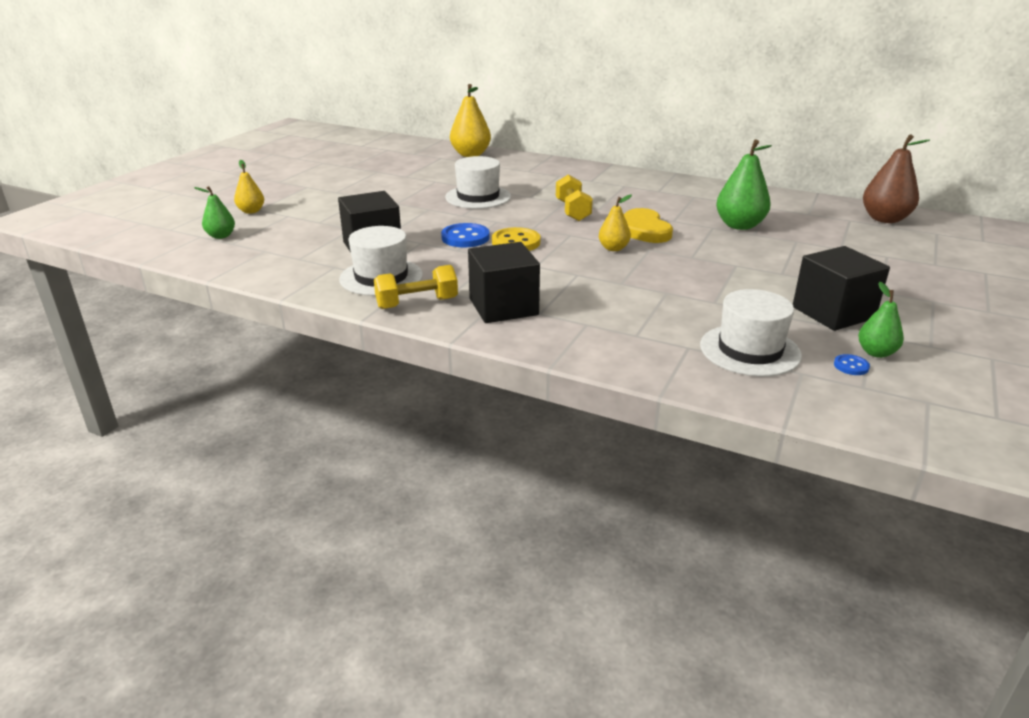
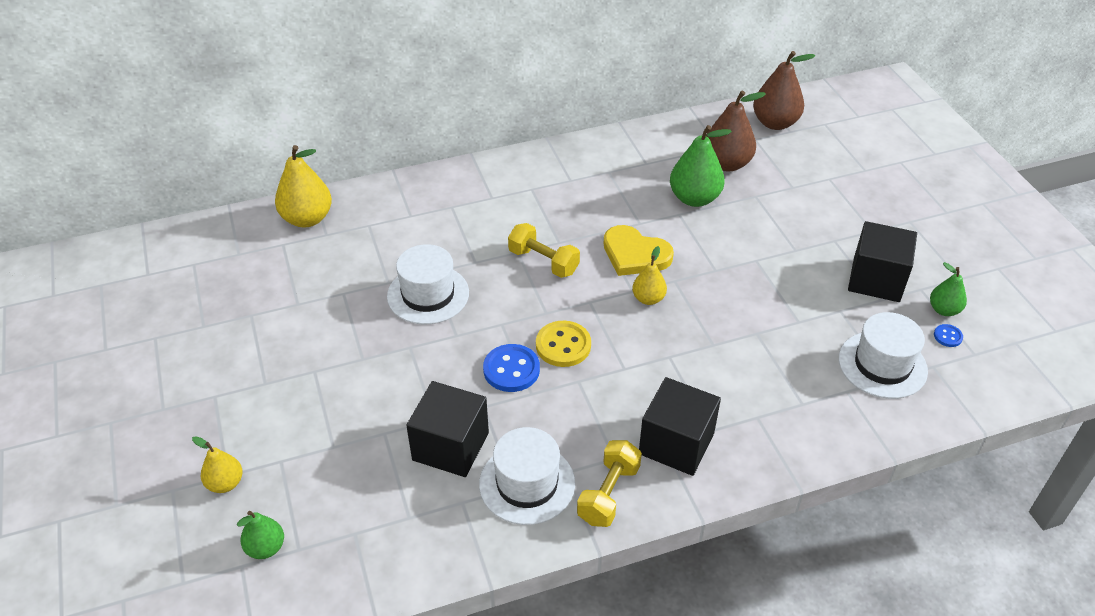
camera: 45 degrees left, 15 degrees up
(799, 221) = (726, 164): none -> brown pear

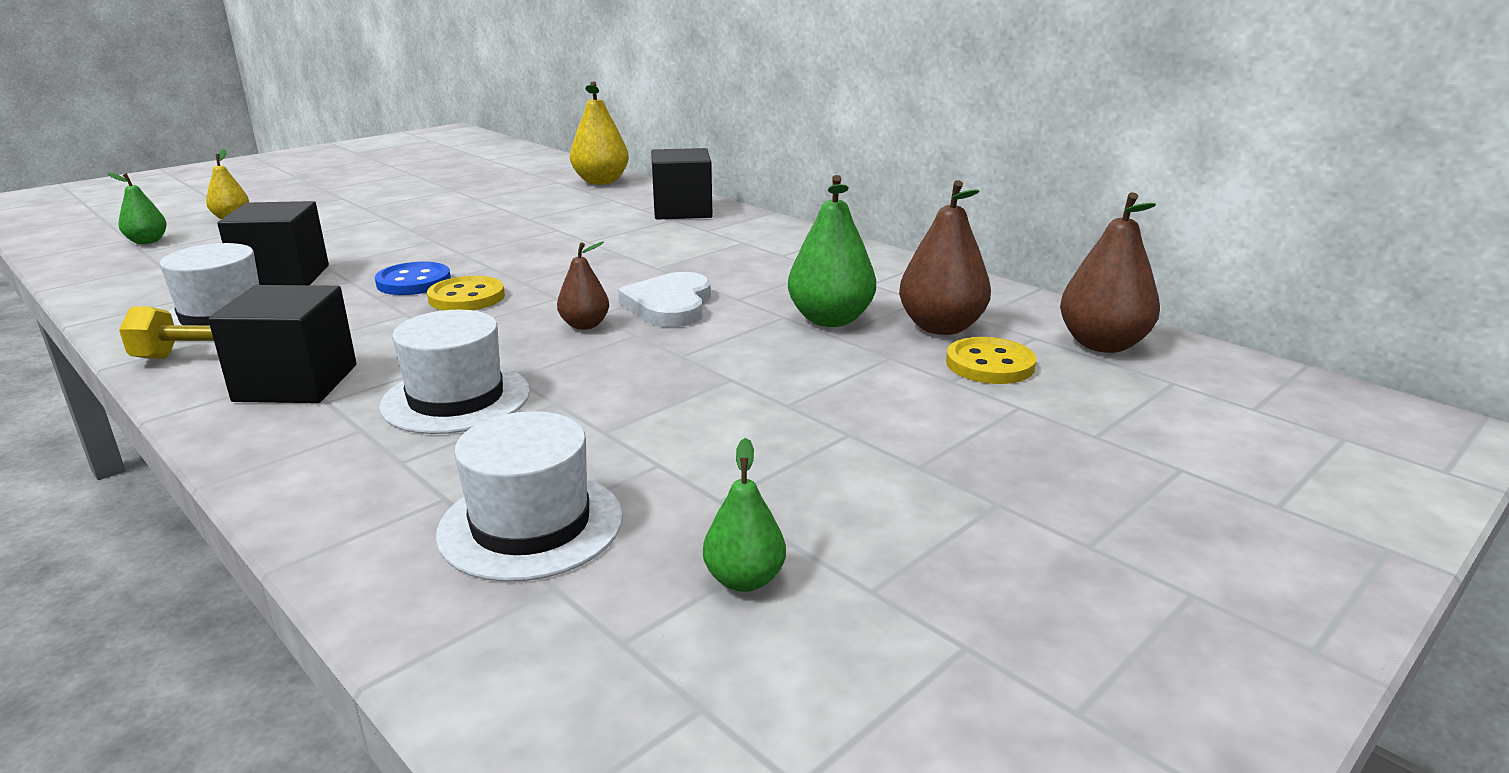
camera: 65 degrees right, 20 degrees down
(428, 294) = (520, 233): white hat -> white hat (456, 399)
(543, 262) = (613, 266): yellow dumbbell -> none
(635, 254) = (670, 305): yellow heart -> white heart
(648, 299) = (584, 325): yellow pear -> brown pear
(780, 167) = (990, 364): none -> yellow button
(876, 280) = (775, 488): black cube -> black cube (682, 211)
(947, 336) = (659, 595): blue button -> none

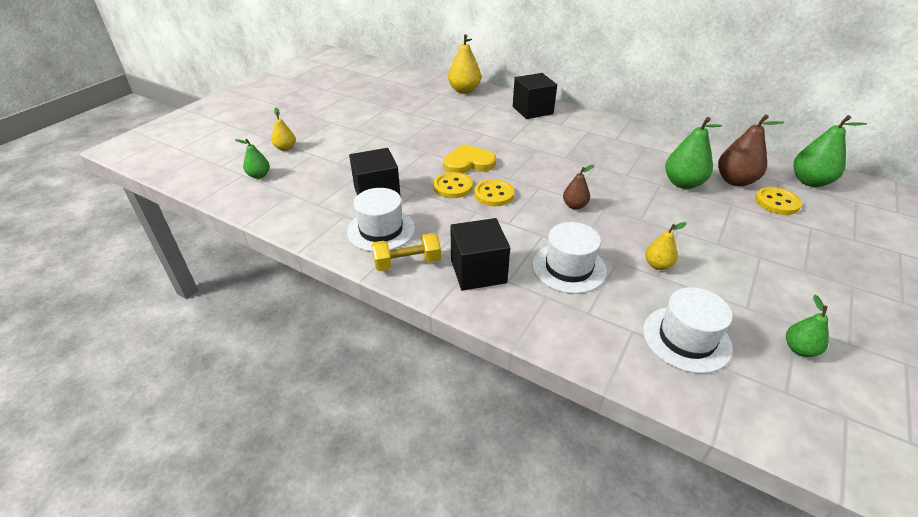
camera: 15 degrees left, 15 degrees up
(414, 282) = (453, 187): blue button -> yellow button
(482, 258) = (468, 163): none -> yellow heart
(625, 417) = (657, 265): none -> yellow pear
(670, 305) = (600, 185): white heart -> none
(1102, 344) = (810, 181): brown pear -> green pear

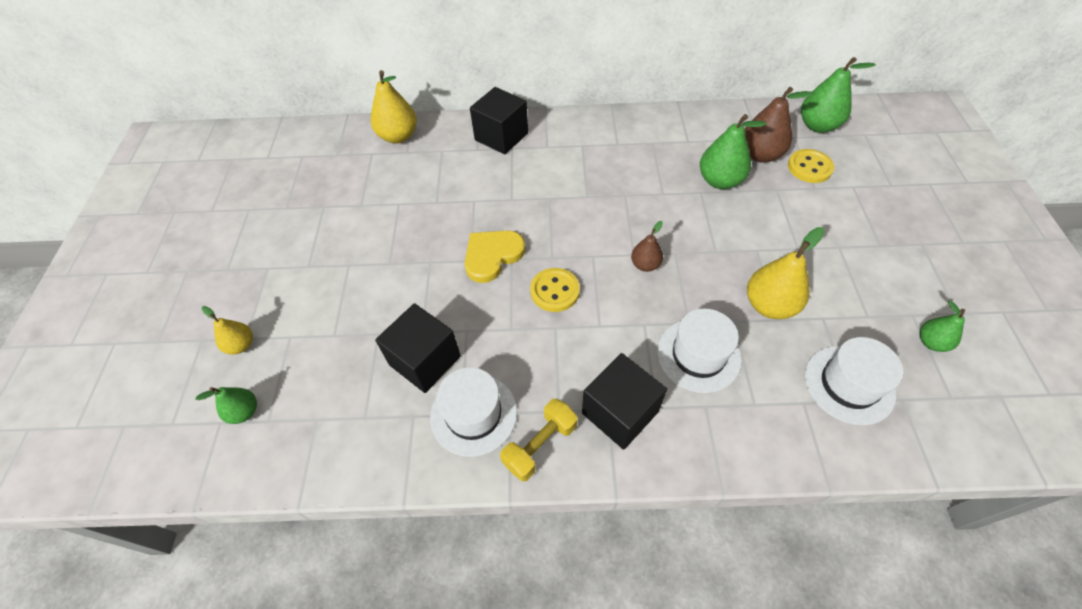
camera: 30 degrees left, 15 degrees up
(453, 187) = (503, 302): yellow button -> none
(657, 265) = (769, 305): yellow pear -> yellow pear, size x1.73

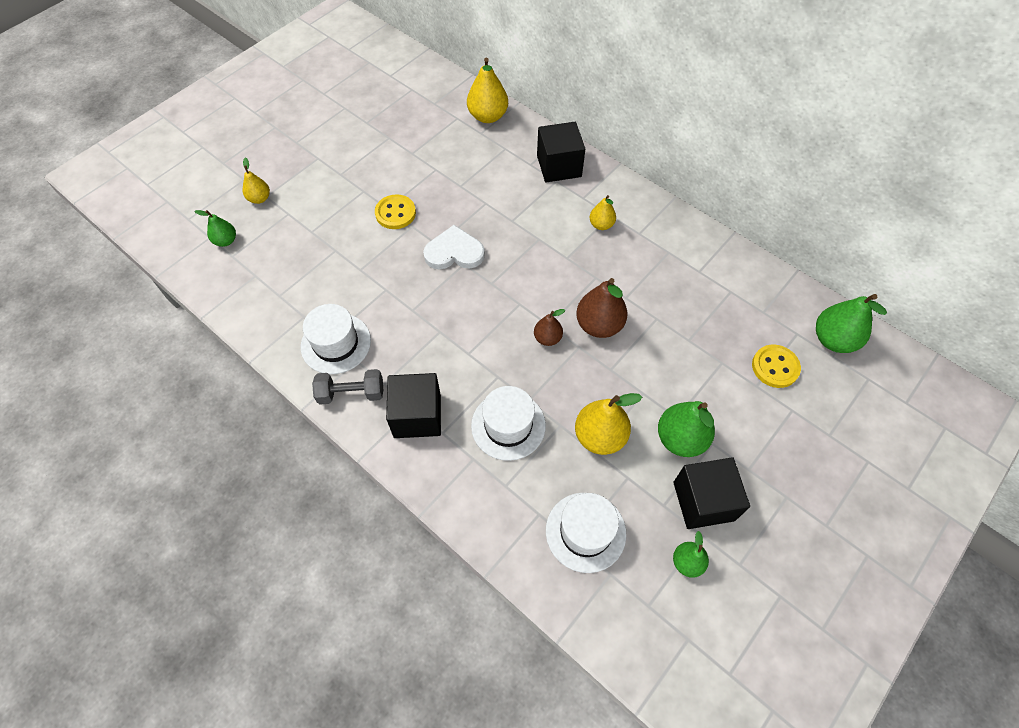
camera: 40 degrees right, 5 degrees up
(425, 360) = (343, 288): black cube -> black cube (703, 501)
(492, 256) = (454, 252): yellow heart -> white heart
(540, 445) = (351, 393): yellow dumbbell -> grey dumbbell
(555, 291) = (466, 307): yellow button -> yellow button (395, 213)
(583, 156) = (601, 225): none -> yellow pear
(719, 181) = (683, 321): green pear -> green pear (680, 439)
(760, 155) = (745, 326): brown pear -> brown pear (599, 325)

